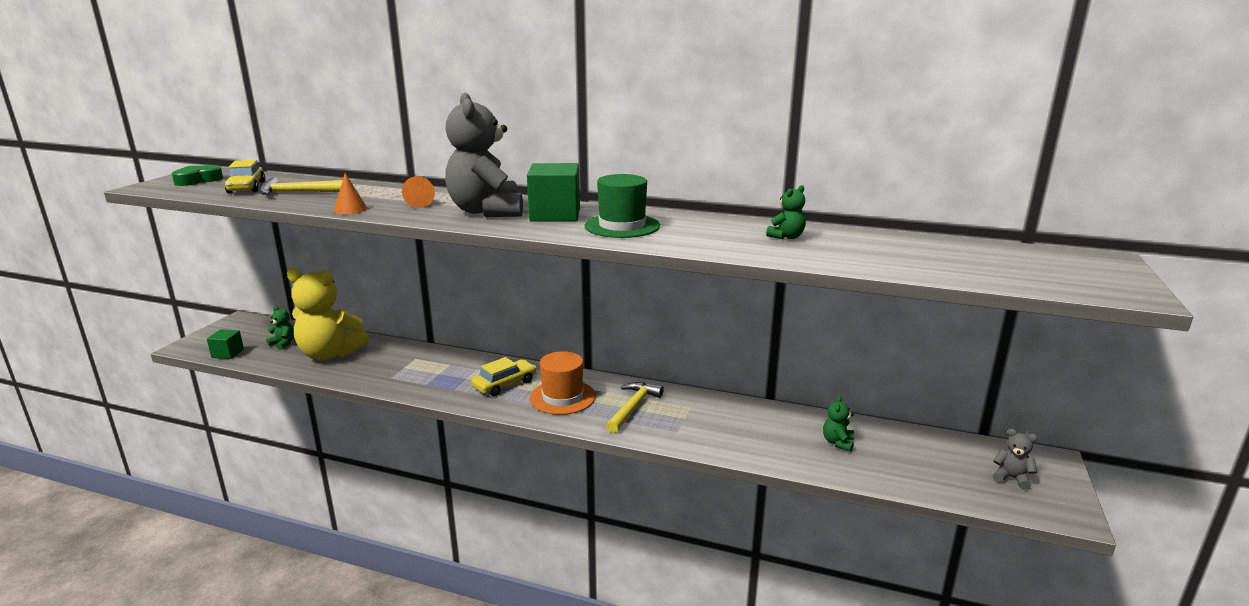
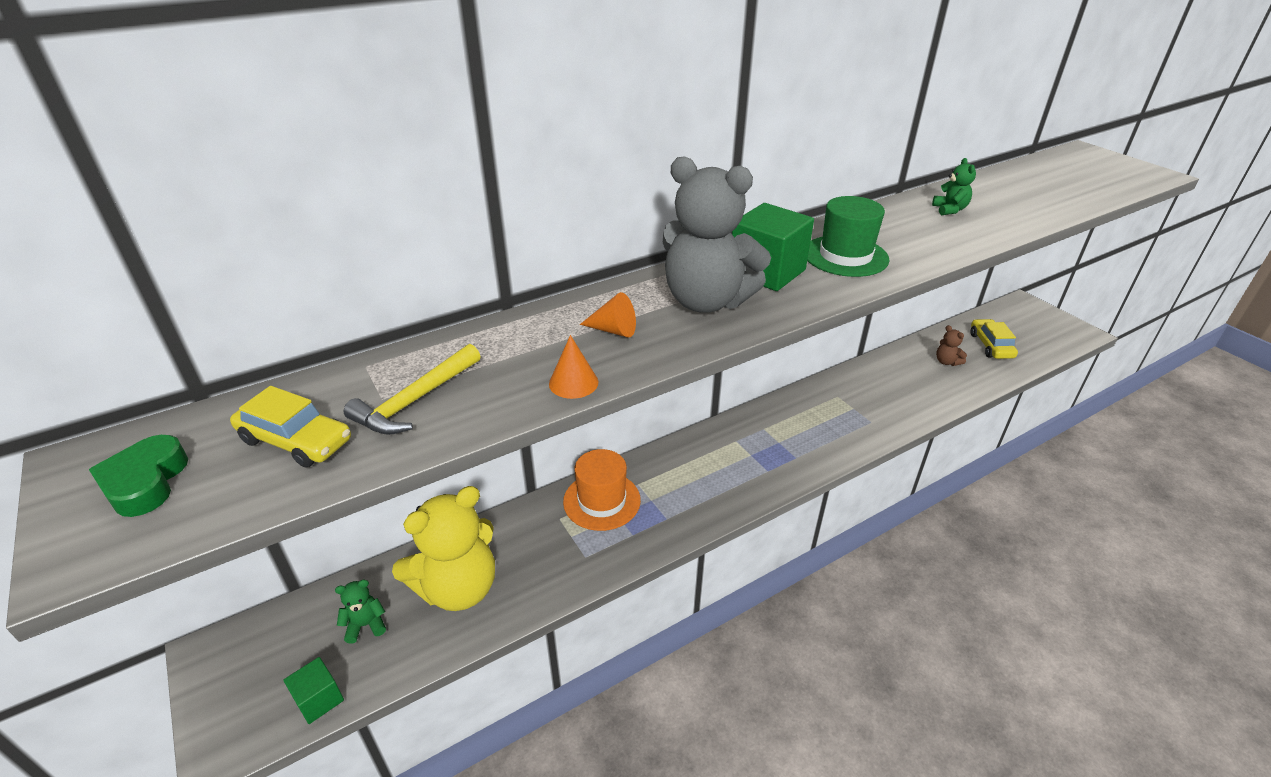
camera: 50 degrees left, 15 degrees up
(505, 384) = (692, 479): yellow car -> yellow car (990, 345)
(562, 397) = (755, 455): orange hat -> orange hat (602, 501)
(633, 407) = (812, 425): yellow hammer -> none
(838, 442) = (946, 362): green teddy bear -> brown teddy bear
(1011, 478) = (1034, 327): grey teddy bear -> none

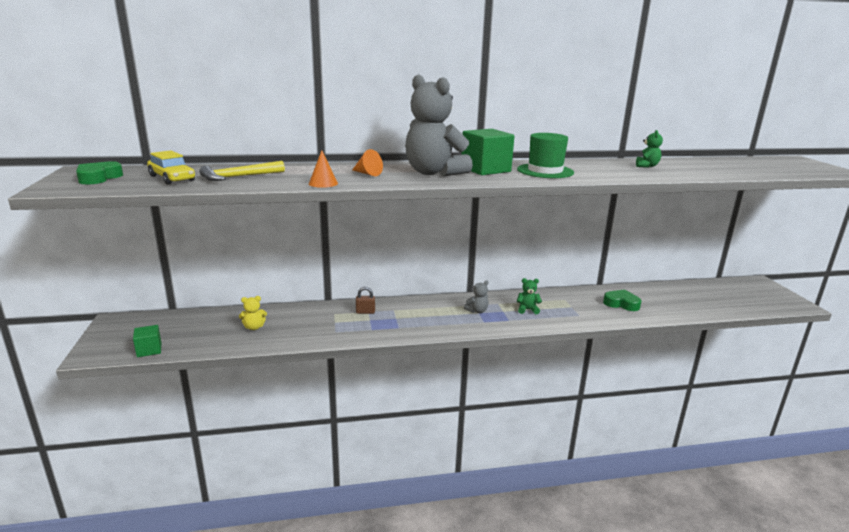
camera: 20 degrees right, 15 degrees down
(366, 625) = (195, 329): green teddy bear -> green teddy bear (527, 310)
(458, 588) = (254, 327): yellow teddy bear -> yellow teddy bear, size x0.42
(602, 501) = (365, 312): orange hat -> brown padlock
(747, 452) = (477, 311): none -> grey teddy bear
(905, 385) = (621, 304): none -> green heart
(946, 362) = (665, 299): brown teddy bear -> none
(990, 345) = (710, 297): yellow car -> none

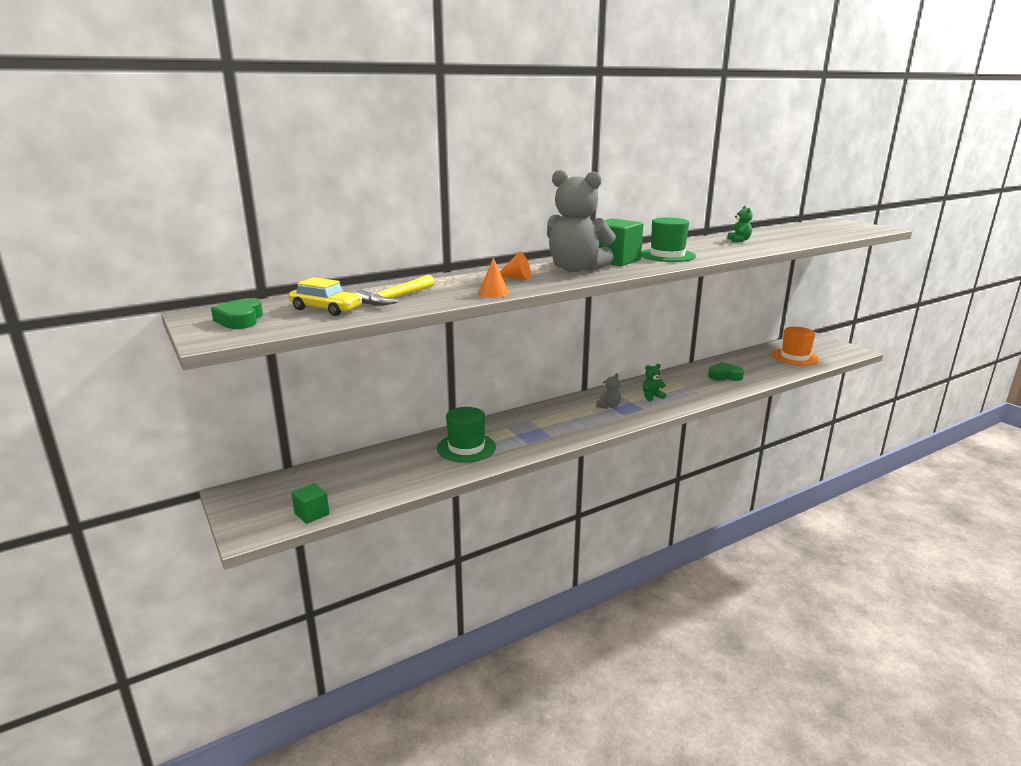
camera: 20 degrees left, 0 degrees up
(254, 327) = (404, 466): yellow teddy bear -> none
(318, 322) = (466, 447): none -> green hat
(365, 312) = (504, 428): brown padlock -> none
(718, 298) = (795, 357): none -> orange hat

